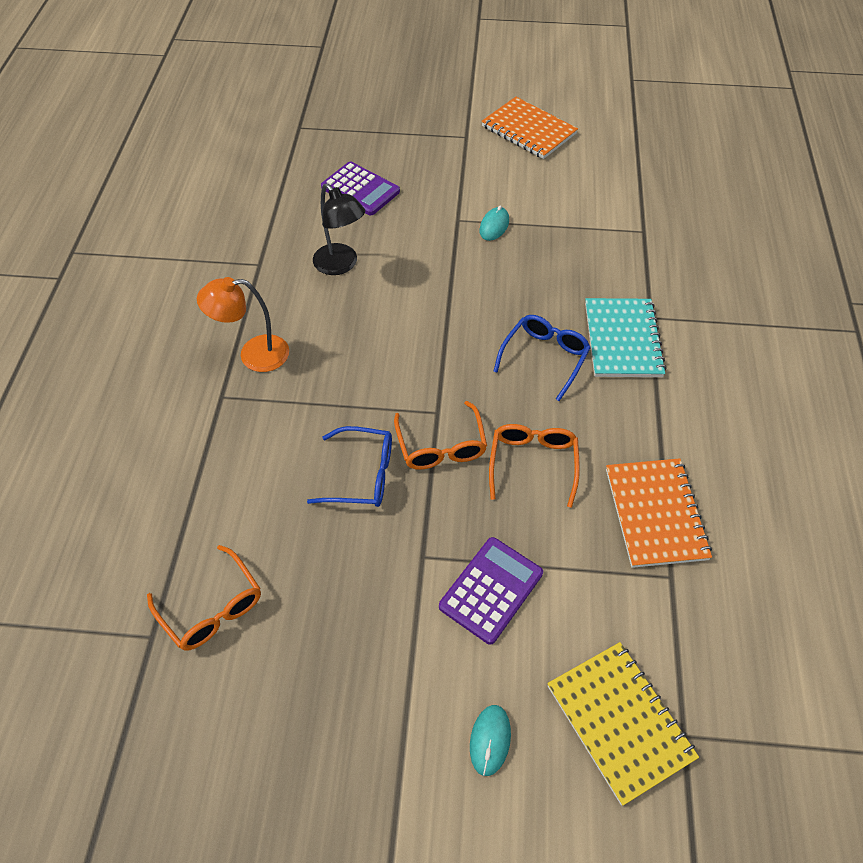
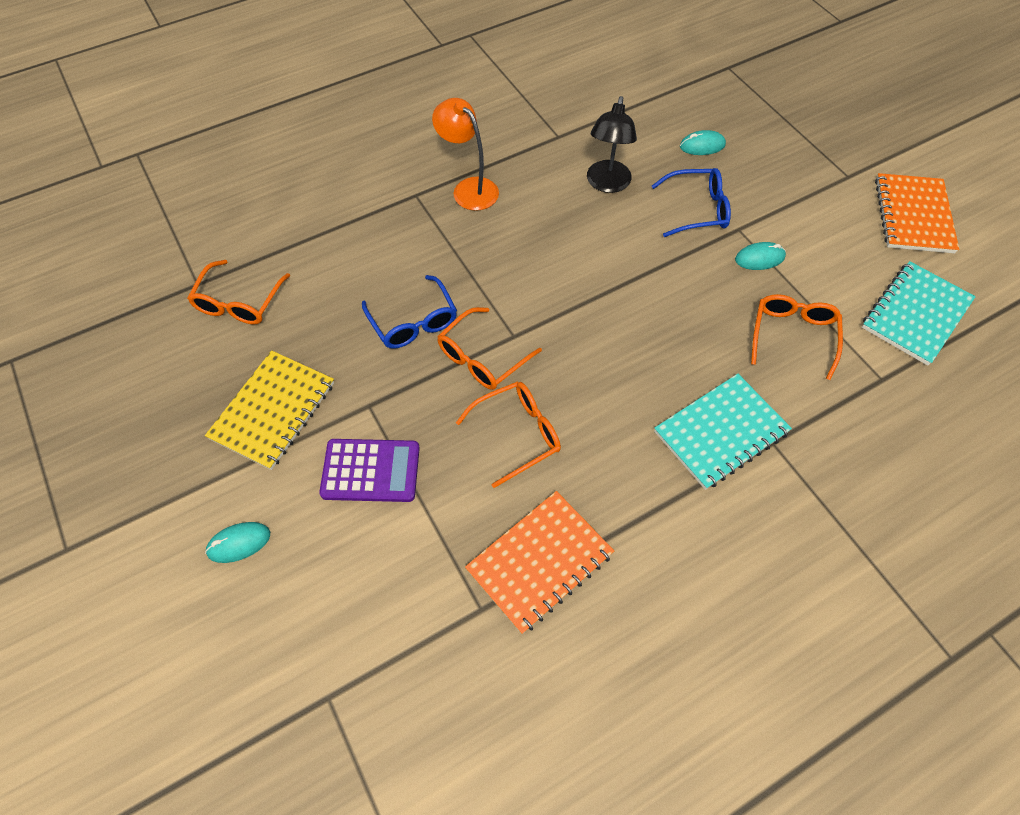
camera: 55 degrees right, 5 degrees up
(360, 189) = (702, 146): purple calculator -> turquoise mouse
(544, 358) = (641, 381): blue glasses -> blue glasses (697, 209)
(574, 252) = (792, 336): none -> orange glasses
(607, 182) = (916, 314): none -> turquoise notebook
(619, 722) = (310, 635): yellow notebook -> yellow notebook (273, 411)

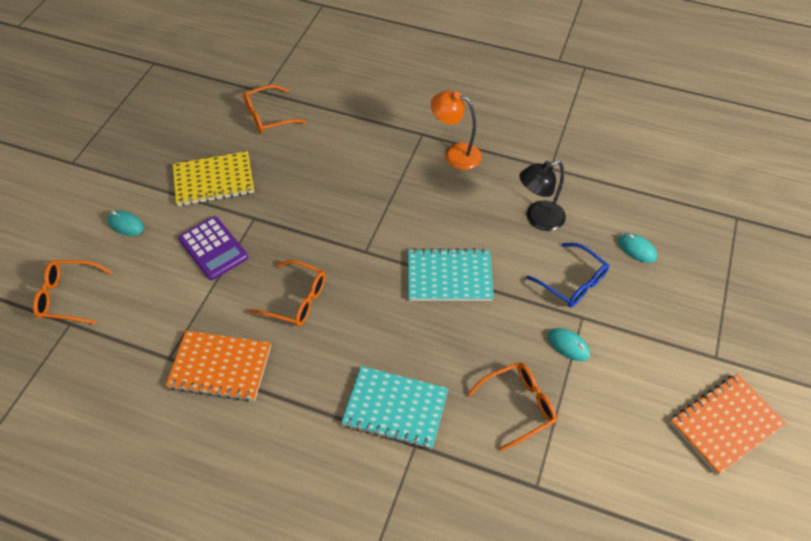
camera: 50 degrees right, 5 degrees down
(413, 322) = (328, 198): blue glasses -> none
(469, 188) = (455, 154): orange lamp -> orange lamp turned 75 degrees counterclockwise
(482, 358) = (334, 247): orange glasses -> orange glasses (68, 296)
(916, 314) = (622, 478): turquoise notebook -> turquoise notebook (449, 277)

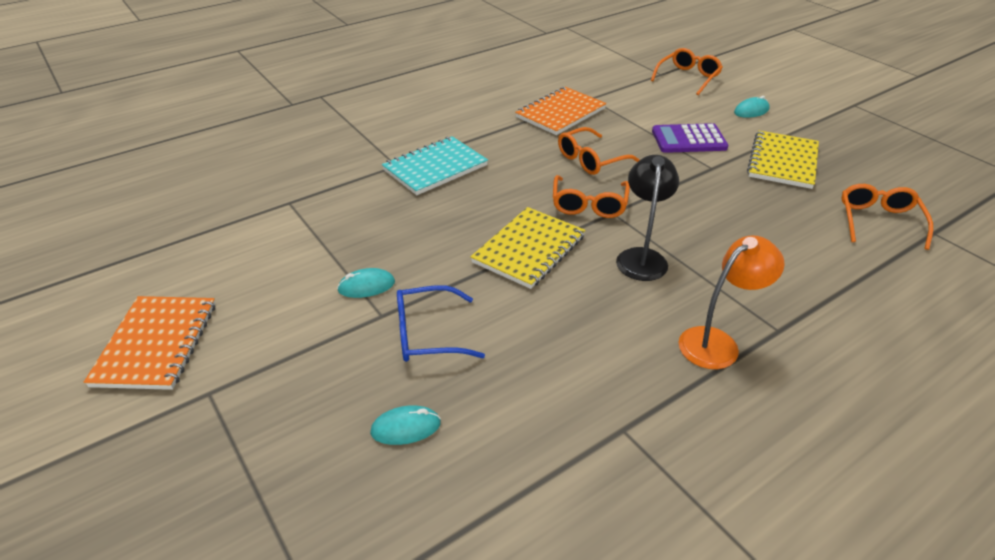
camera: 125 degrees right, 15 degrees down
(449, 277) = (529, 249): turquoise notebook -> yellow notebook
(518, 406) = (356, 225): orange glasses -> orange glasses (589, 204)
(538, 219) = (542, 359): black lamp -> black lamp (641, 257)

